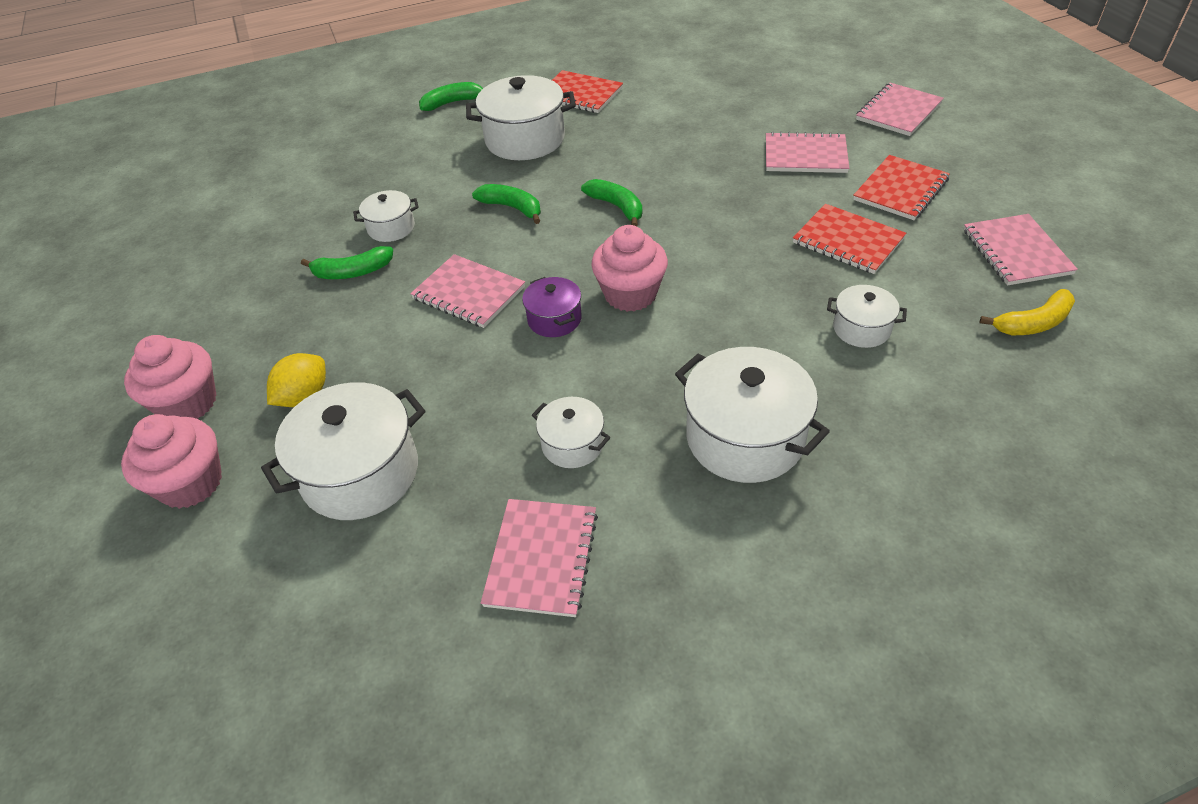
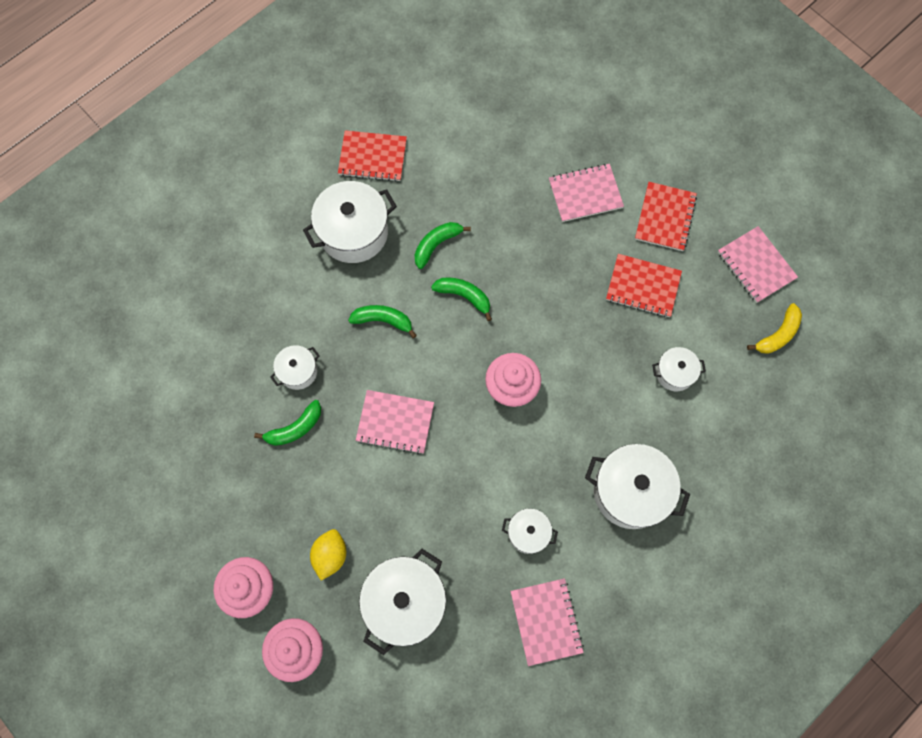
camera: 25 degrees left, 25 degrees up
(452, 103) = (264, 198): green banana -> green banana (436, 245)
(554, 319) = (469, 428): purple pot -> none
(898, 112) = (640, 117): pink notebook -> none

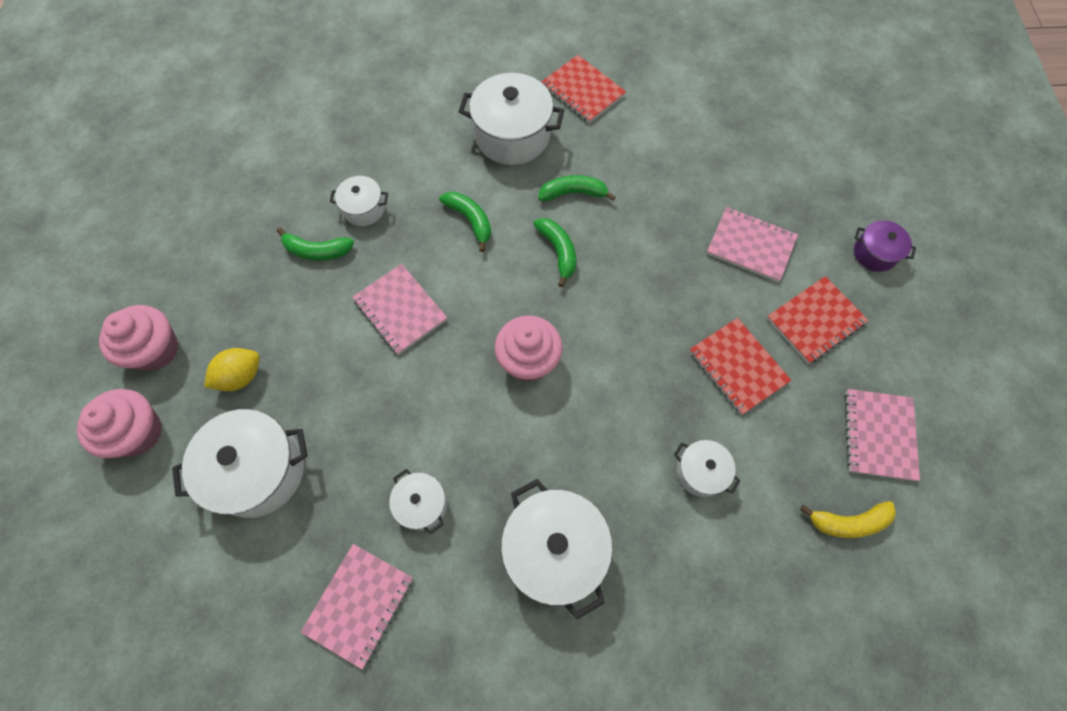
camera: 40 degrees right, 5 degrees down
(665, 140) = (874, 253): none -> purple pot

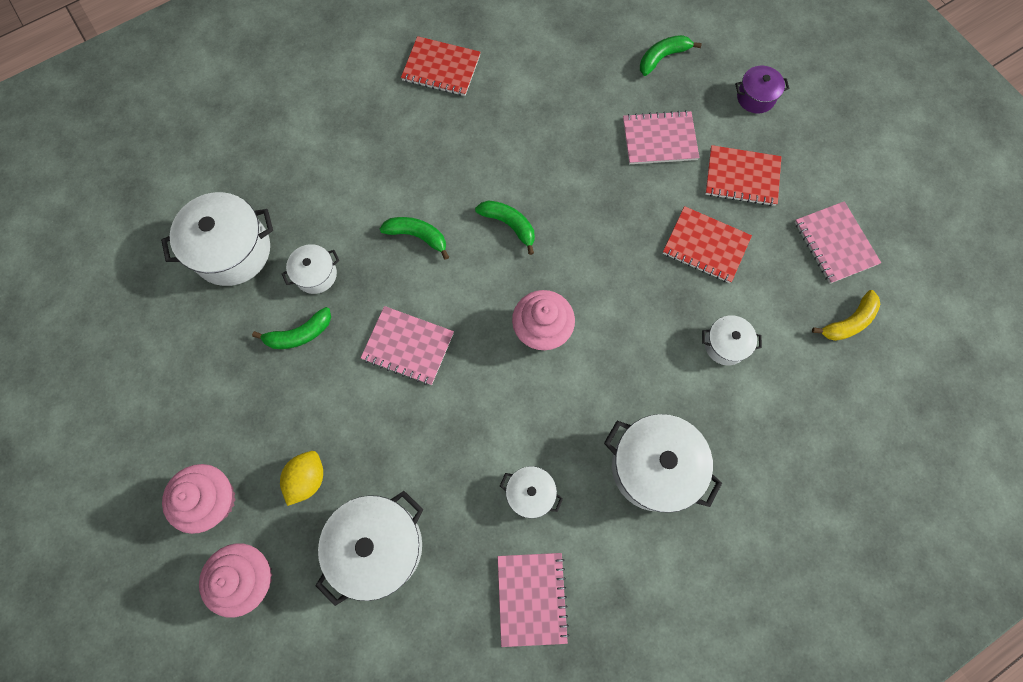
camera: 30 degrees left, 5 degrees up
(512, 136) = (405, 140): white pot -> white pot (232, 250)
(573, 193) = (490, 167): green banana -> green banana (662, 57)
(815, 320) = (742, 177): red notebook -> red notebook turned 75 degrees clockwise

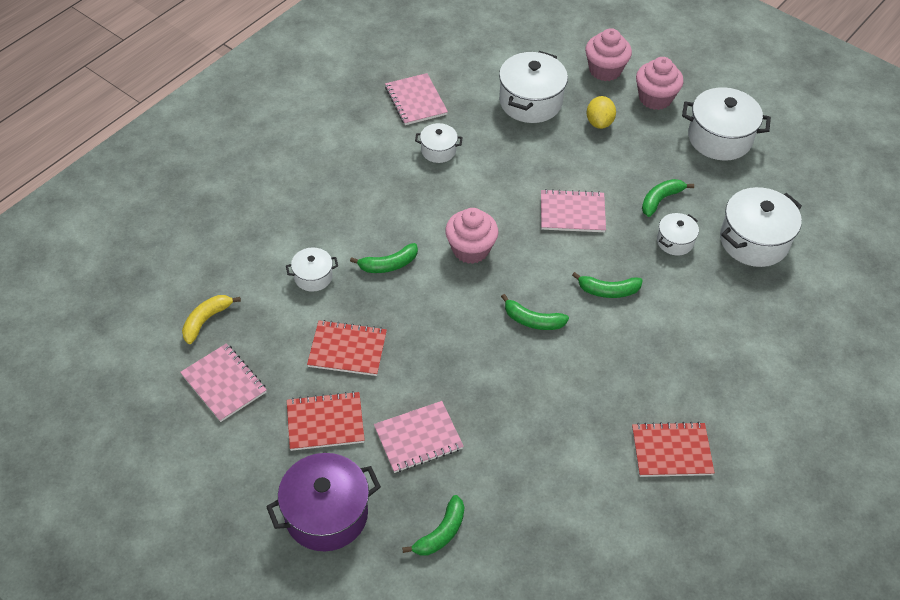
camera: 160 degrees right, 20 degrees down
(638, 336) = (388, 265): none -> green banana
(654, 467) = (352, 185): white pot -> white pot (719, 138)
(755, 97) = (326, 514): purple pot -> purple pot, size x1.87

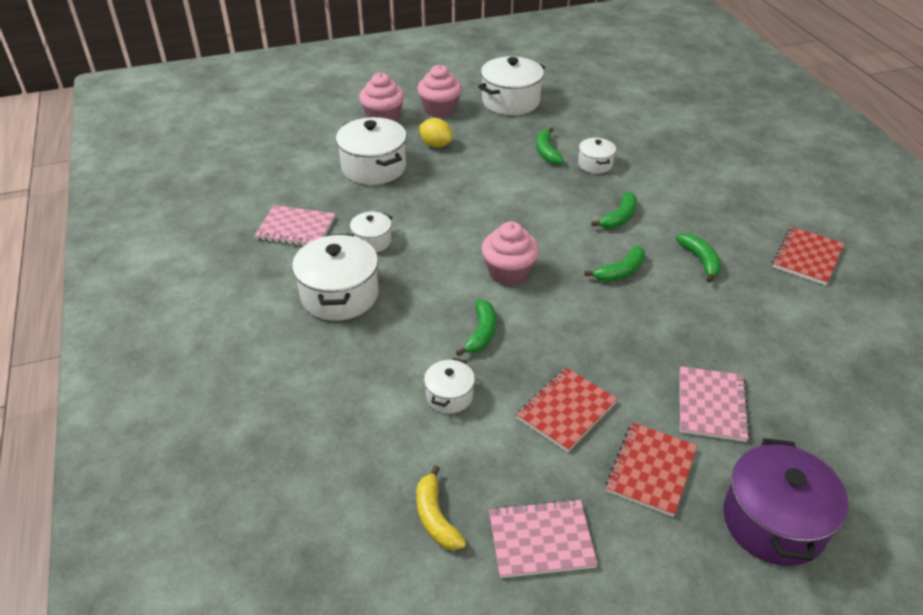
camera: 55 degrees left, 10 degrees down
(441, 533) = (835, 438): green banana -> green banana (700, 260)
(572, 213) = (519, 199): pink notebook -> none
(754, 241) = (624, 131): white pot -> white pot (339, 295)

